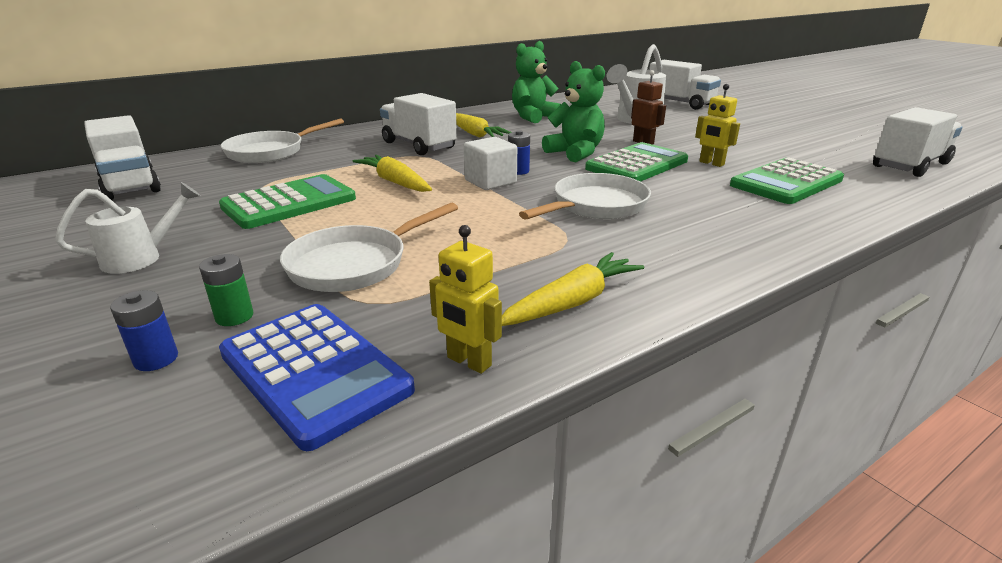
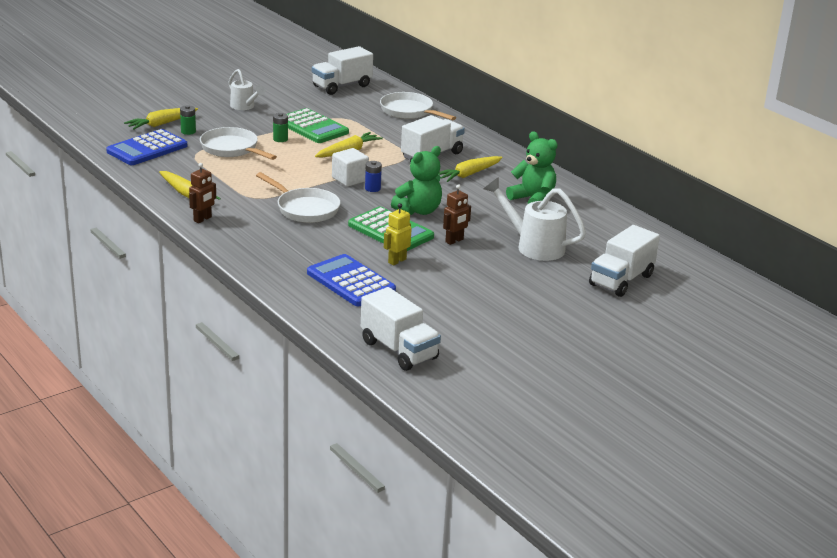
camera: 85 degrees right, 0 degrees up
(156, 359) = (161, 124): blue battery -> yellow carrot
(327, 224) = (280, 139): none -> green battery
(468, 362) = (146, 173): yellow robot -> none
(673, 281) = (202, 219): none -> brown robot
(786, 183) = (350, 282): green calculator -> blue calculator

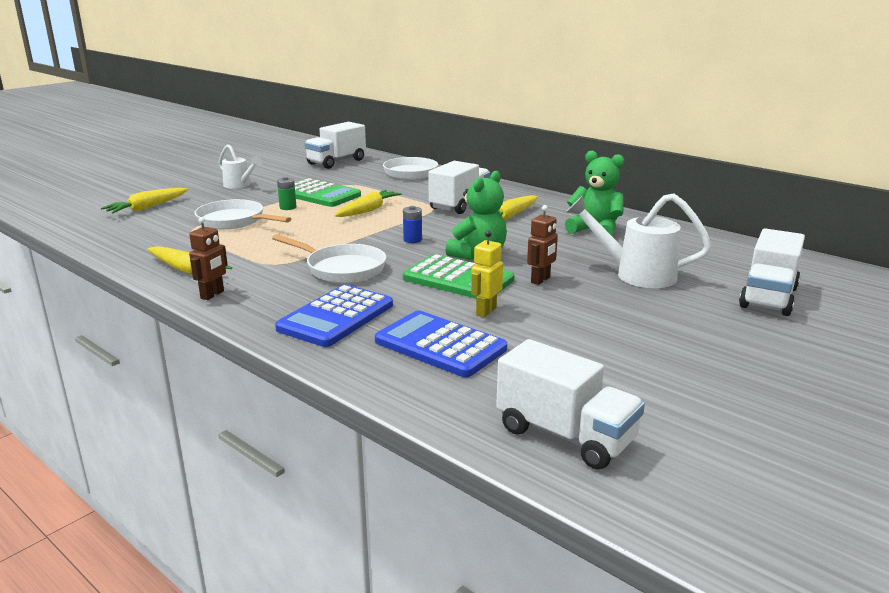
camera: 10 degrees left, 5 degrees down
(147, 149) = (131, 231): blue calculator -> blue calculator (336, 317)
(188, 131) = (179, 211): green battery -> none
(349, 179) = (382, 234): white cube -> none

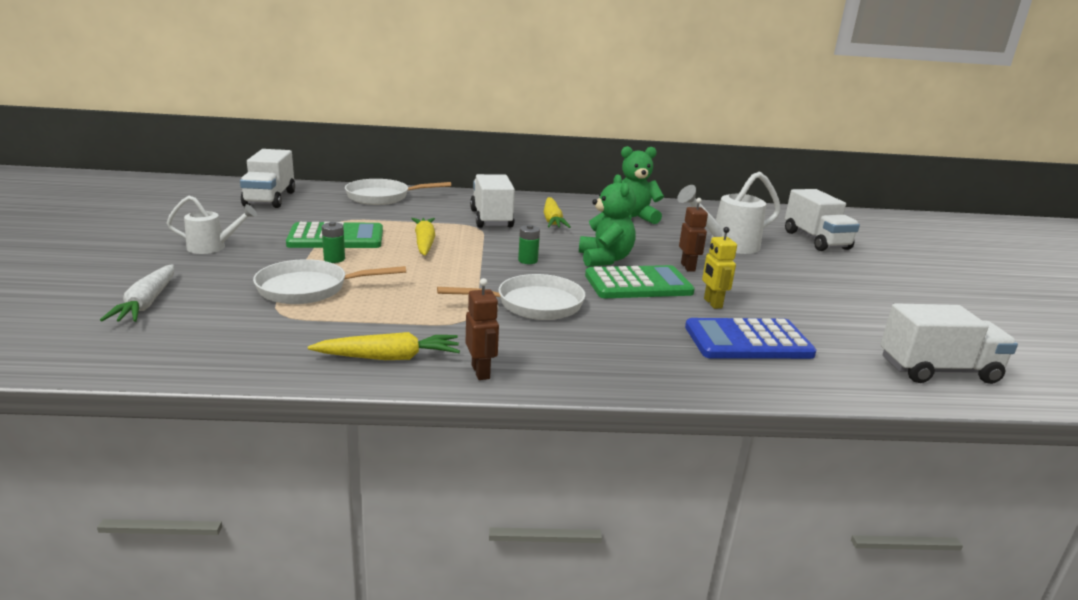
camera: 45 degrees left, 0 degrees up
(147, 208) = (147, 303): yellow carrot -> white carrot
(336, 317) = (632, 349): blue calculator -> none
(412, 240) = (528, 260): blue battery -> green battery

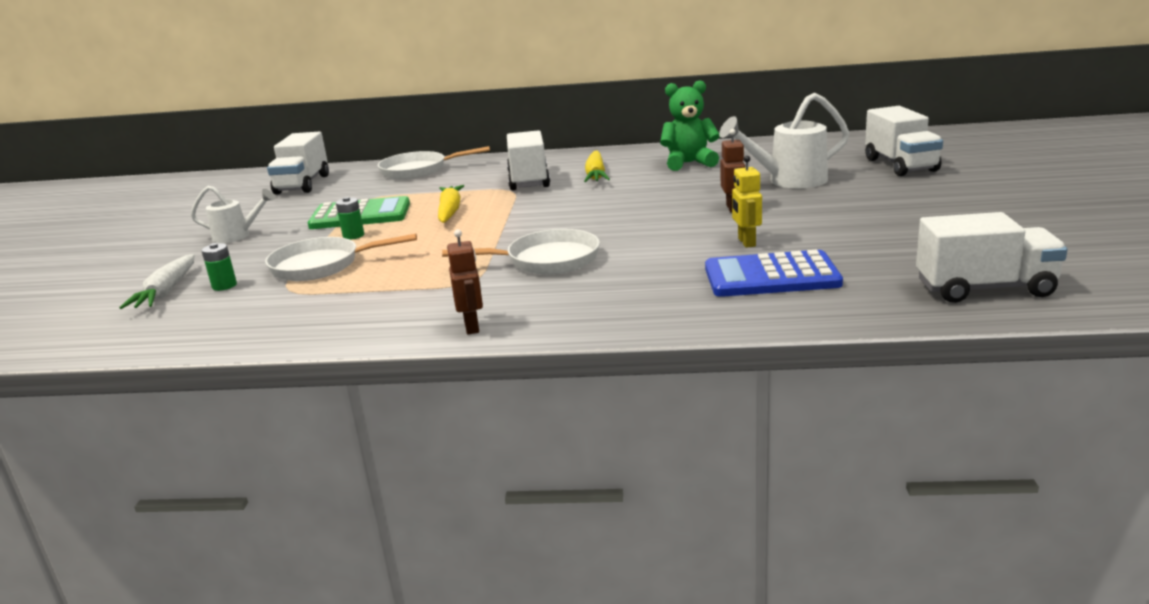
camera: 10 degrees right, 0 degrees up
(389, 357) = (385, 321): yellow carrot -> none
(528, 260) = (555, 218): green battery -> green battery (224, 286)
(604, 259) = (640, 209): green teddy bear -> none
(638, 284) = (669, 230): green calculator -> none

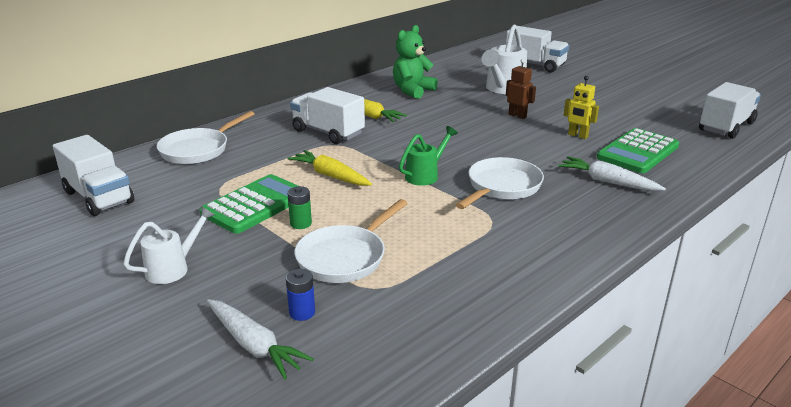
camera: 50 degrees left, 5 degrees up
(224, 286) = (302, 312): green battery -> blue battery
(472, 327) = (577, 249): brown robot -> none
(513, 232) = (425, 175): none -> green watering can
(654, 290) = (607, 182): none -> white carrot
(771, 276) = (638, 152): blue calculator -> green calculator

